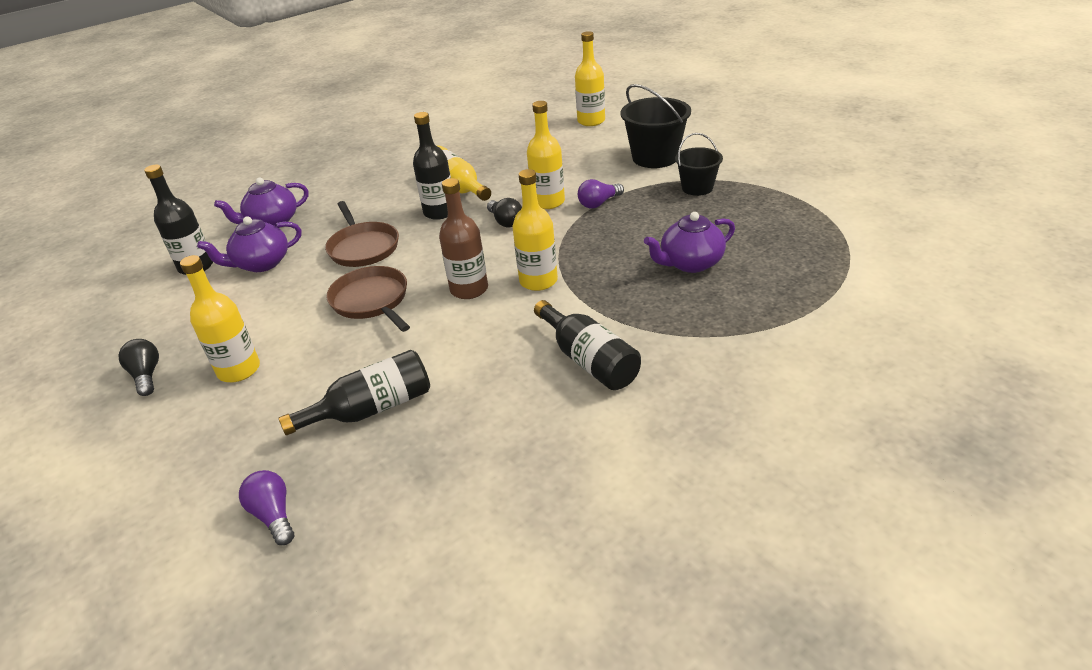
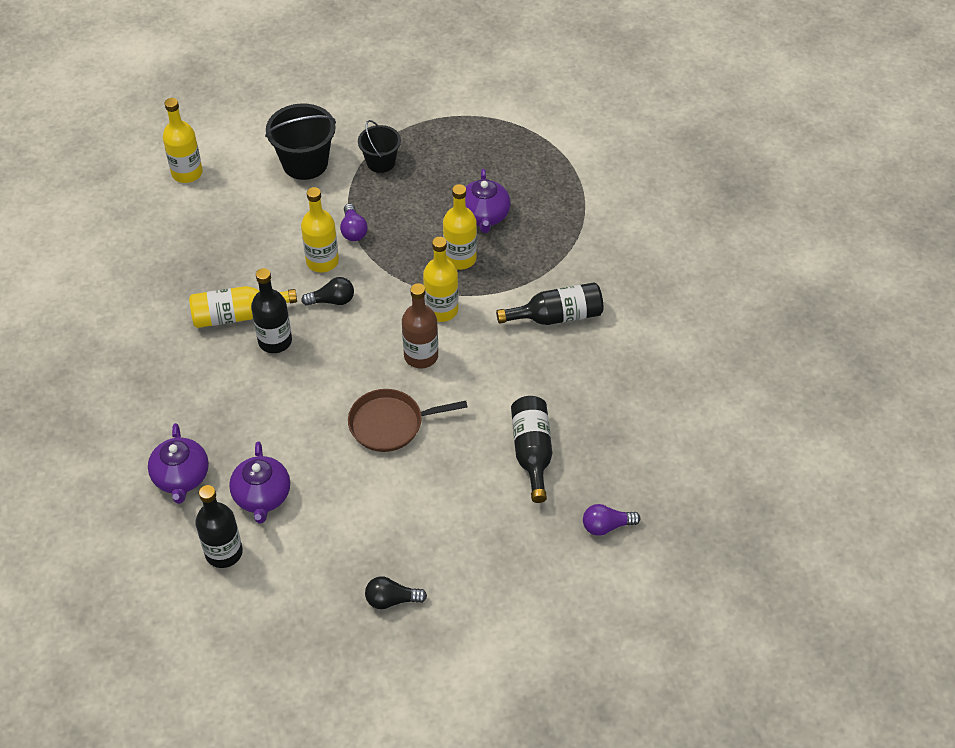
camera: 70 degrees left, 15 degrees up
(239, 370) = (428, 531): yellow bottle -> yellow bottle (460, 258)
(363, 247) = (295, 412): brown pan -> none

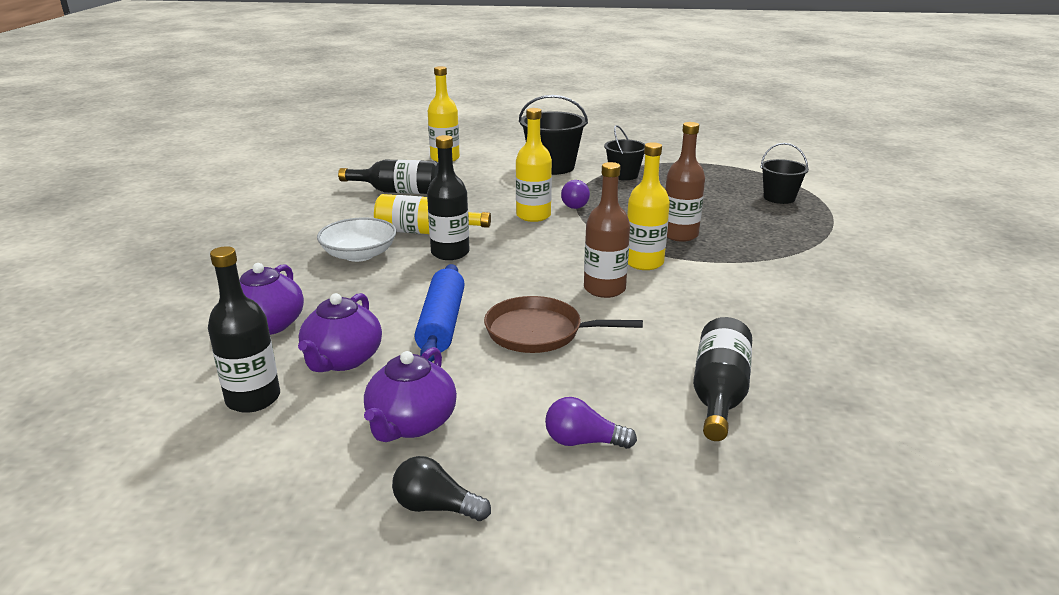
camera: 20 degrees right, 25 degrees down
(197, 366) = (359, 254): none -> white bowl
(314, 435) = (442, 323): none -> blue rolling pin
(332, 300) = (527, 238): black light bulb -> none
(460, 258) = (680, 235): yellow bottle -> brown bottle
(484, 216) = (716, 215): purple teapot -> purple teapot (411, 423)
(533, 170) = (779, 198): none -> black bucket
(557, 316) = (783, 288): black bottle -> black bottle (398, 191)
(606, 526) = (822, 501): purple light bulb -> purple light bulb (583, 441)

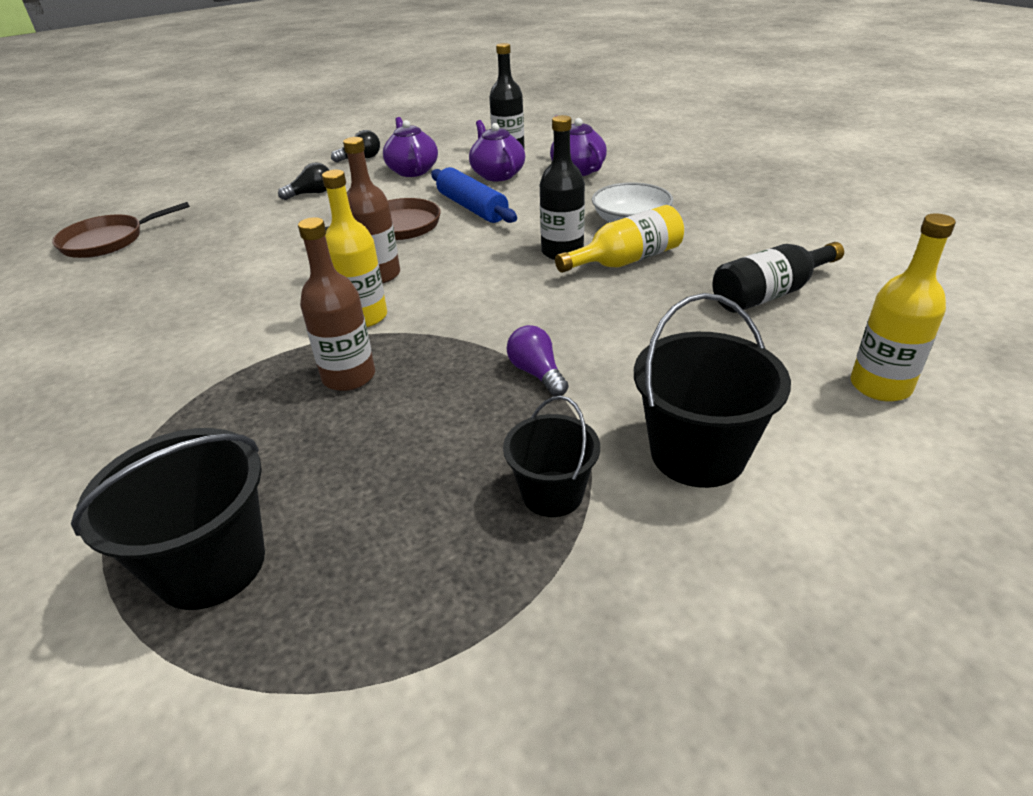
camera: 145 degrees right, 10 degrees up
(533, 216) = (559, 328): yellow bottle -> none
(583, 441) = (311, 194): purple light bulb -> black light bulb
(719, 393) = (238, 238): black bottle -> none
(779, 198) = (211, 564): black bucket -> black bucket, size x1.59
(911, 475) = (107, 241): none -> brown pan

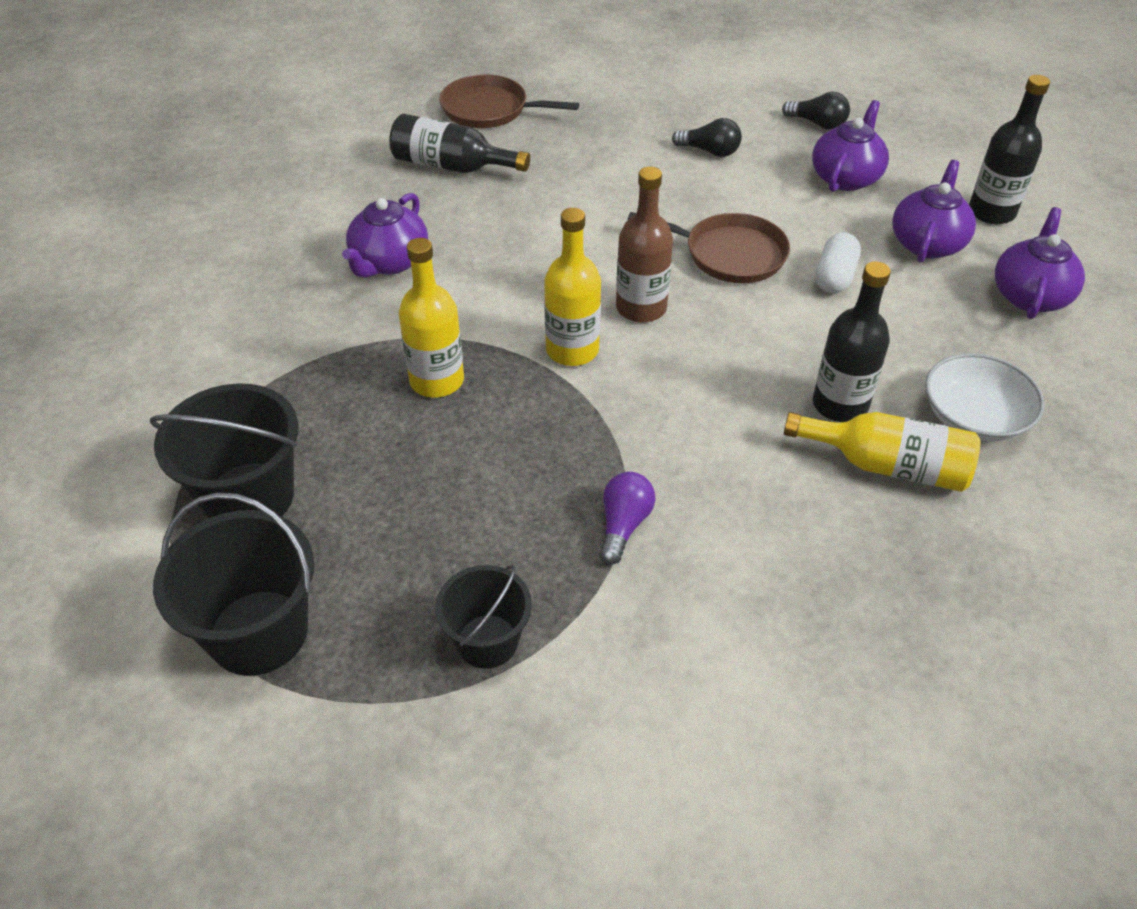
camera: 45 degrees right, 10 degrees up
(136, 351) = (389, 262): none -> purple teapot
(349, 377) = (490, 407): brown bottle -> none
(472, 207) = (834, 277): blue rolling pin -> white capsule
(697, 454) = (633, 714): black bucket -> black bucket (258, 632)
(770, 294) = (971, 628): black bottle -> black bottle (452, 166)
(880, 386) = (900, 816): yellow bottle -> yellow bottle (437, 380)

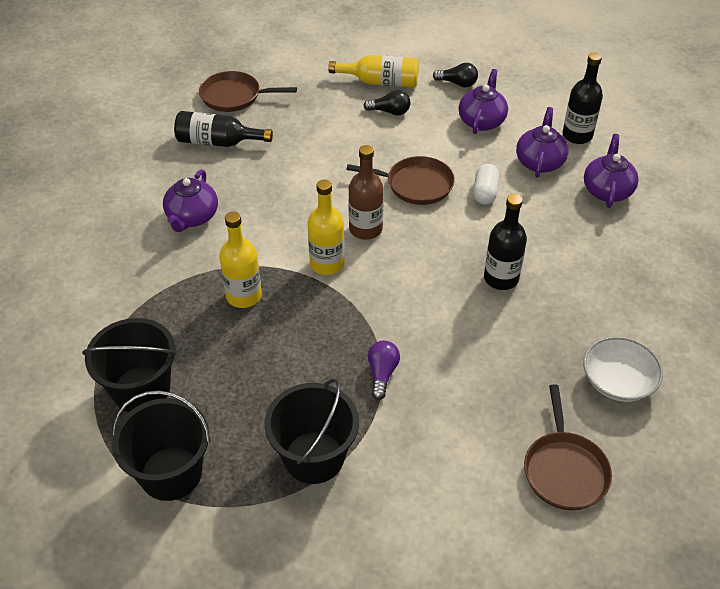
camera: 10 degrees left, 0 degrees up
(487, 641) = (314, 457): black bucket -> black bucket, size x1.59
(887, 466) = (535, 314): yellow bottle -> yellow bottle (380, 82)
(901, 728) = (564, 470): none -> brown pan
(974, 417) = (582, 276): white bowl -> white bowl (618, 381)

